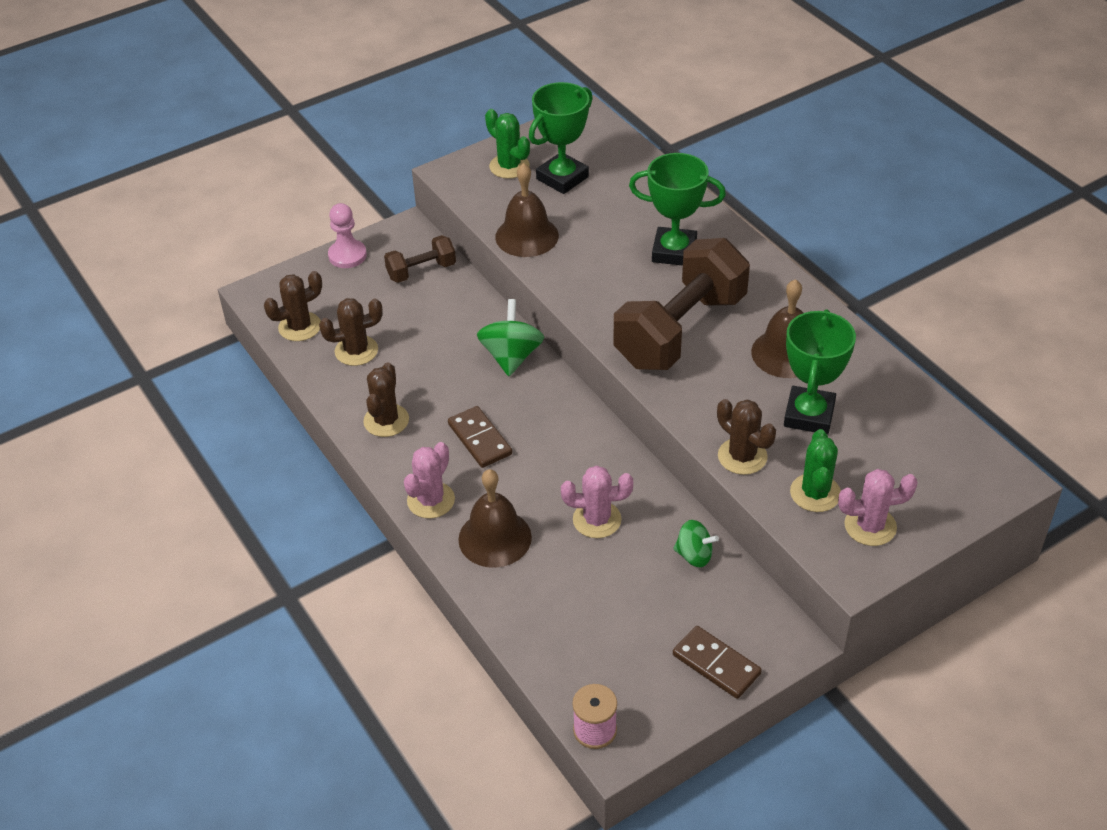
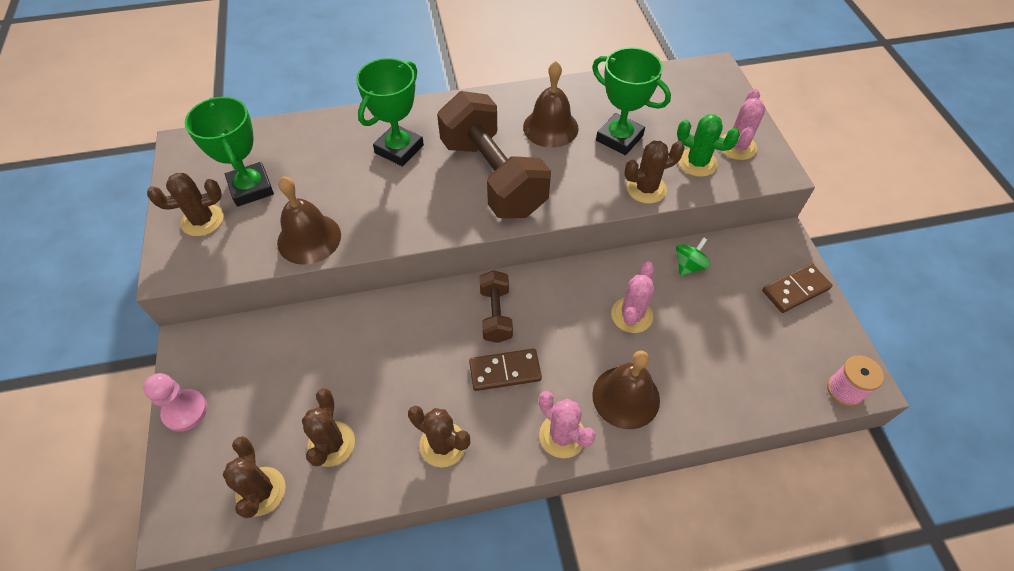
camera: 70 degrees left, 10 degrees up
(421, 271) = (257, 350): brown dumbbell -> brown dumbbell (496, 314)
(509, 166) = (202, 220): green cactus -> brown cactus
(511, 356) = (416, 313): green spinning top -> none

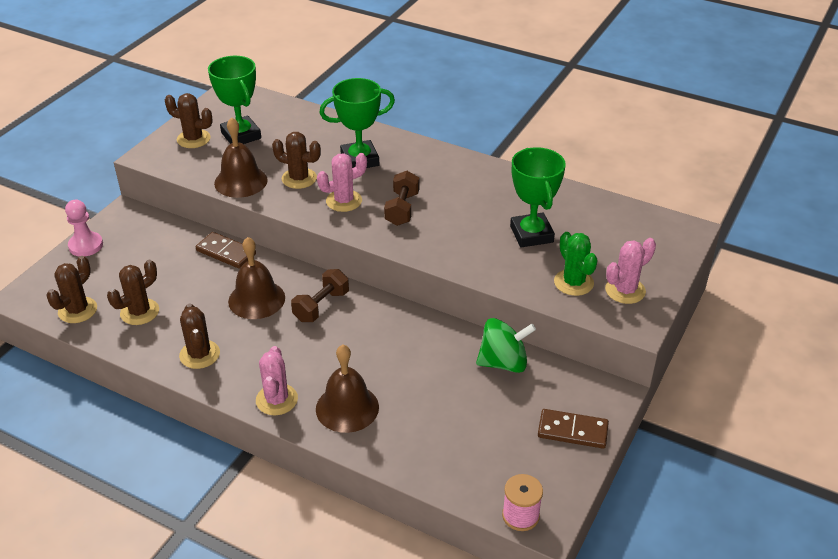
camera: 40 degrees right, 15 degrees down
(251, 188) = (241, 135): green trophy -> green trophy turned 45 degrees counterclockwise
(493, 177) = (402, 209): brown dumbbell -> brown dumbbell, size x0.48
(505, 371) = (286, 341): brown domino -> brown domino (226, 252)
(550, 127) = (486, 200): brown bell -> brown bell (256, 299)
(631, 315) = (416, 365): pink cactus -> pink cactus (344, 201)
(646, 189) = (507, 276): brown cactus -> brown cactus (299, 178)
(689, 266) = (503, 362): green spinning top -> green spinning top, size x1.58

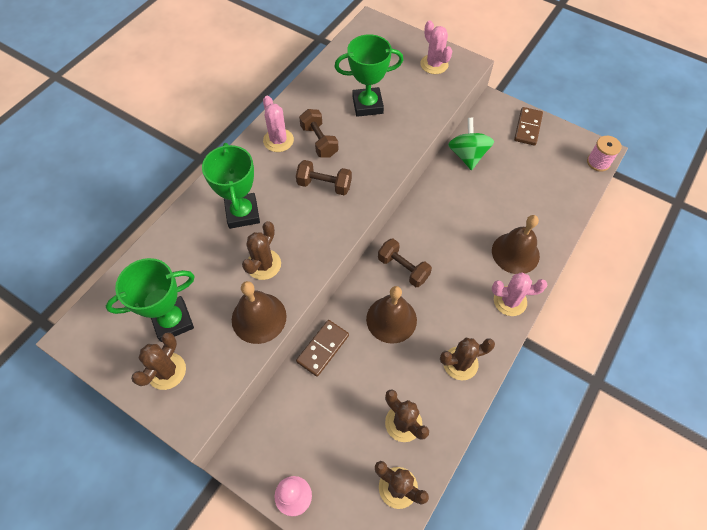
camera: 85 degrees left, 20 degrees up
(344, 201) = (306, 228): pink cactus -> pink cactus (278, 140)
(465, 201) = (319, 141): none -> brown dumbbell
(573, 282) = (425, 89): green cactus -> none

